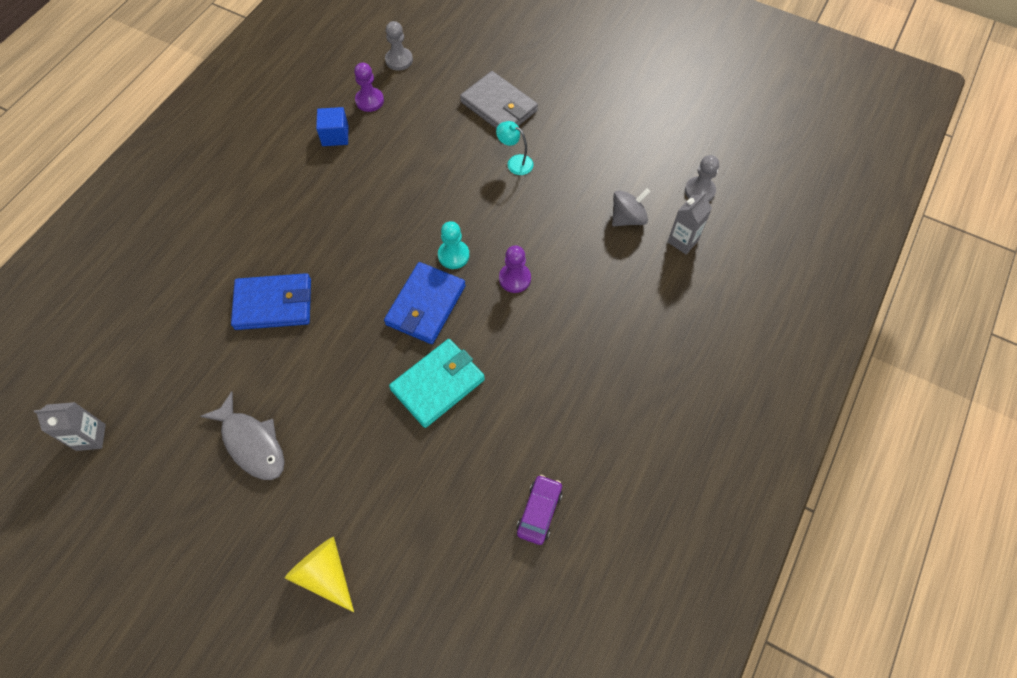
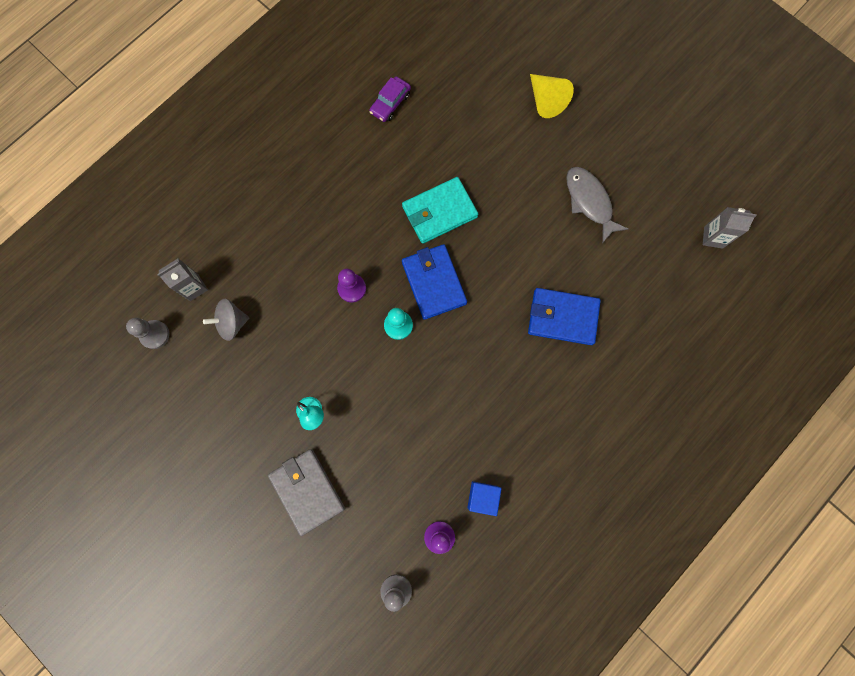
camera: 165 degrees left, 15 degrees up
(426, 305) = (433, 283): blue wallet -> blue wallet turned 60 degrees counterclockwise

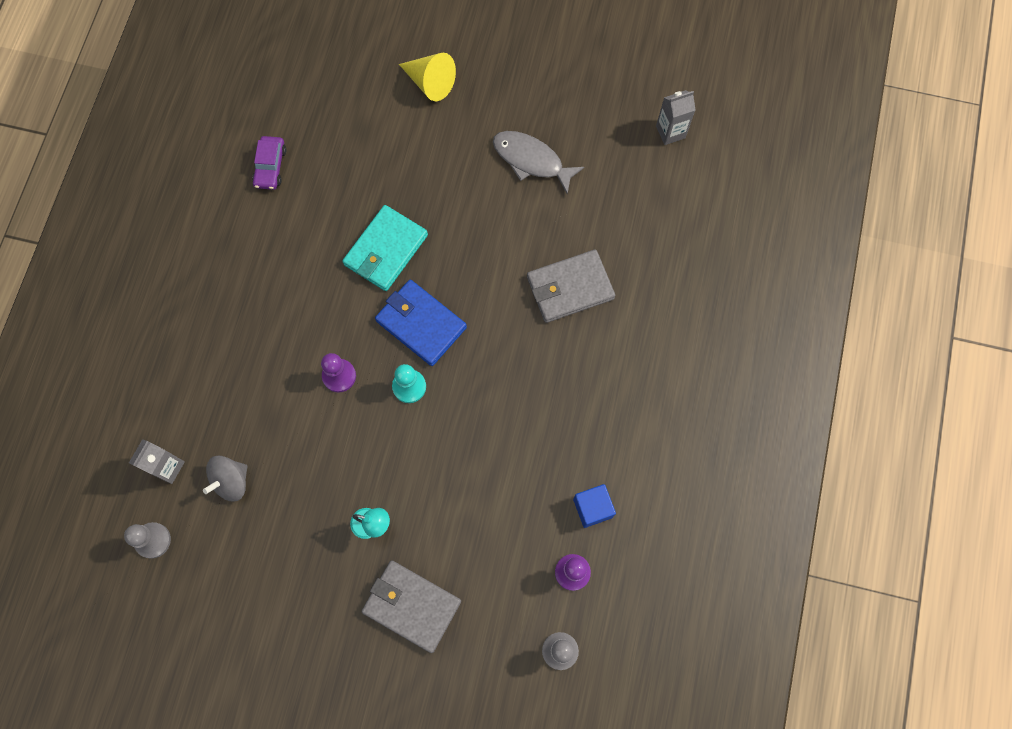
camera: 30 degrees left, 5 degrees down
(562, 317) = (570, 288): blue wallet -> grey wallet

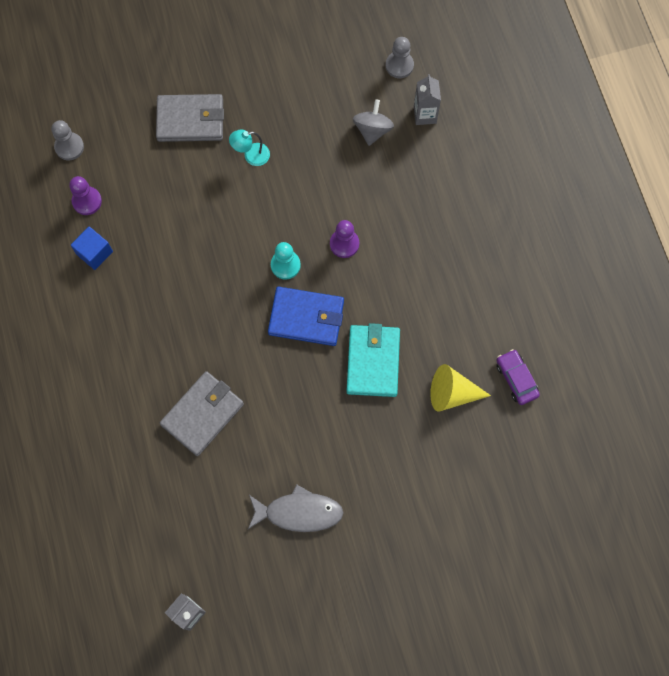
camera: 150 degrees right, 0 degrees up
(430, 83) = (433, 537): yellow cone -> yellow cone (452, 393)

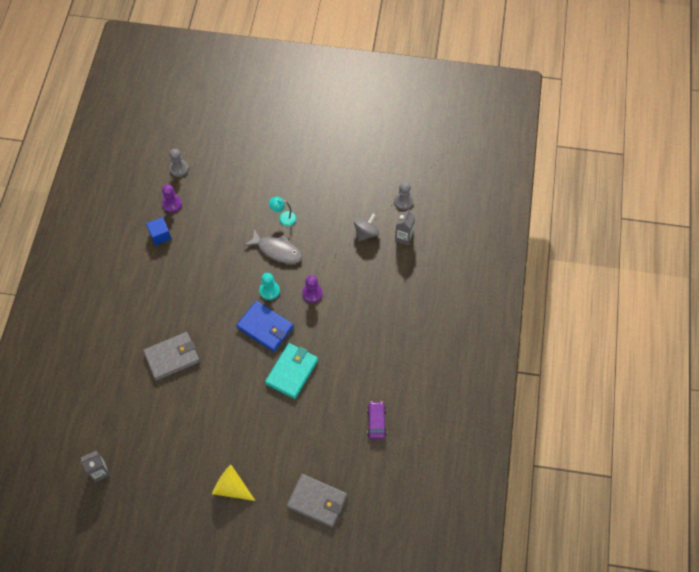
camera: 25 degrees right, 10 degrees down
(190, 120) = (258, 182): grey wallet -> grey wallet (317, 501)
(299, 512) = (198, 442): grey fish -> grey fish (277, 250)
(452, 393) = (331, 413): yellow cone -> yellow cone (231, 487)

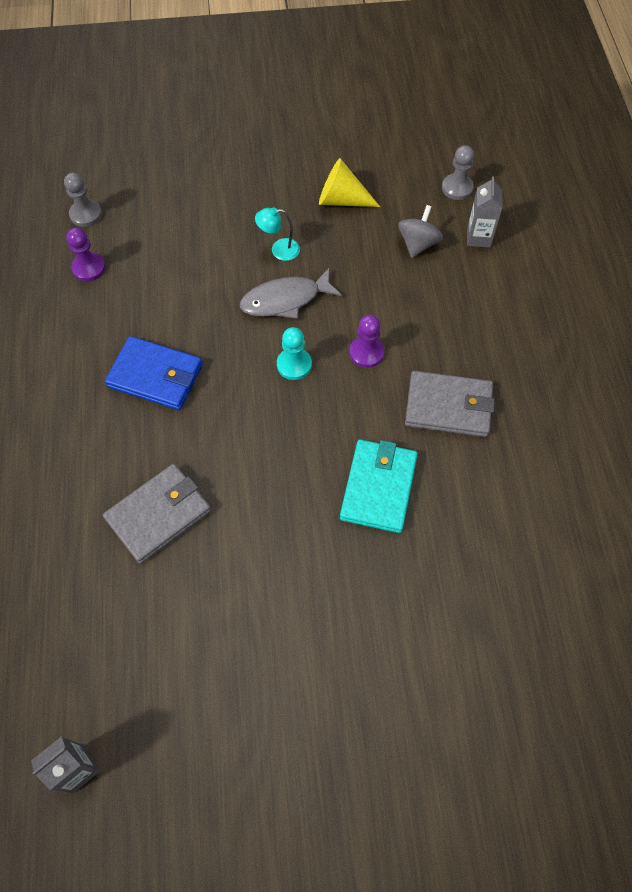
camera: 15 degrees left, 0 degrees up
(160, 235) = (82, 320): blue cube -> none
(231, 487) = (342, 729): yellow cone -> yellow cone (341, 200)
(265, 327) = (307, 425): blue wallet -> blue wallet (156, 376)
(277, 250) = (285, 300): grey fish -> grey fish turned 150 degrees clockwise
(317, 501) = (509, 711): grey wallet -> grey wallet (448, 406)
(376, 422) = (555, 537): purple car -> none

